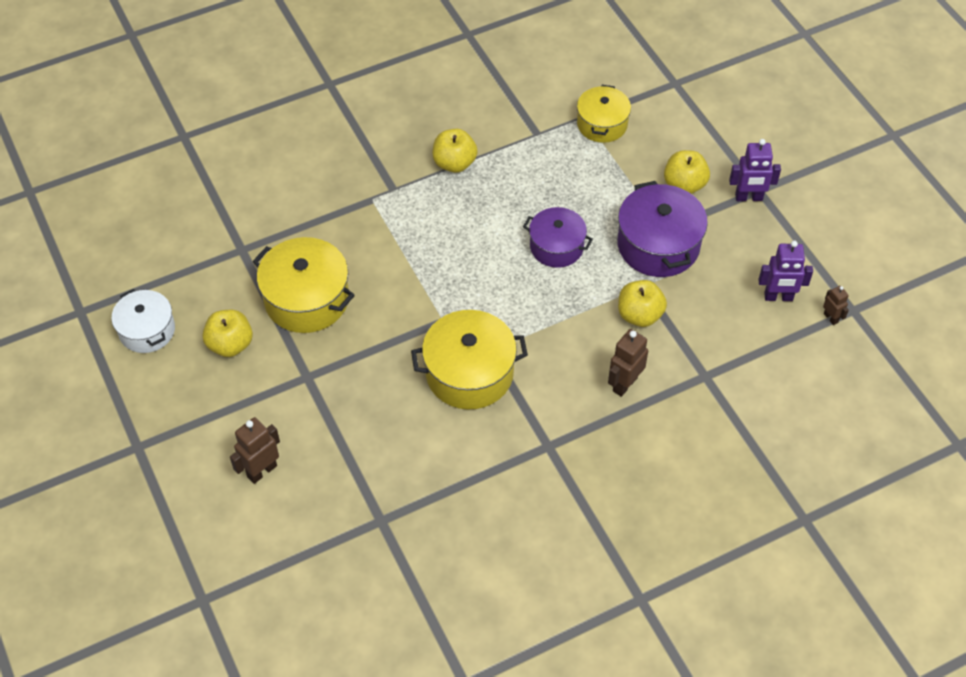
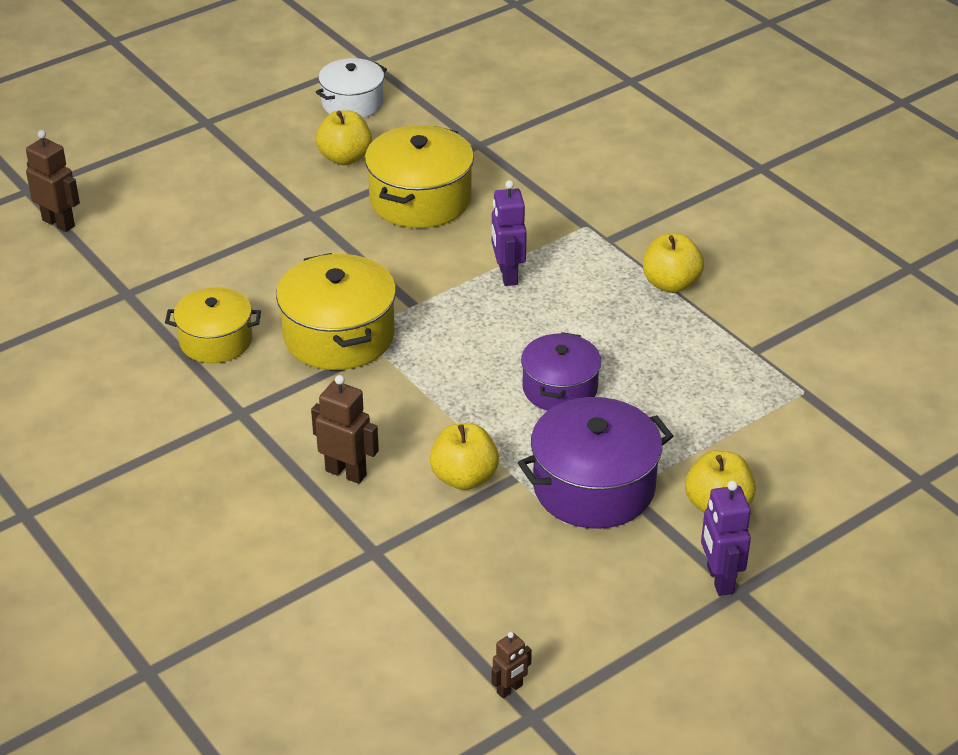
camera: 80 degrees right, 15 degrees down
(261, 471) = (184, 203): brown robot -> brown robot (59, 223)
(602, 124) = (800, 410): yellow pot -> yellow pot (216, 340)
(778, 297) = (534, 624): purple robot -> purple robot (507, 275)

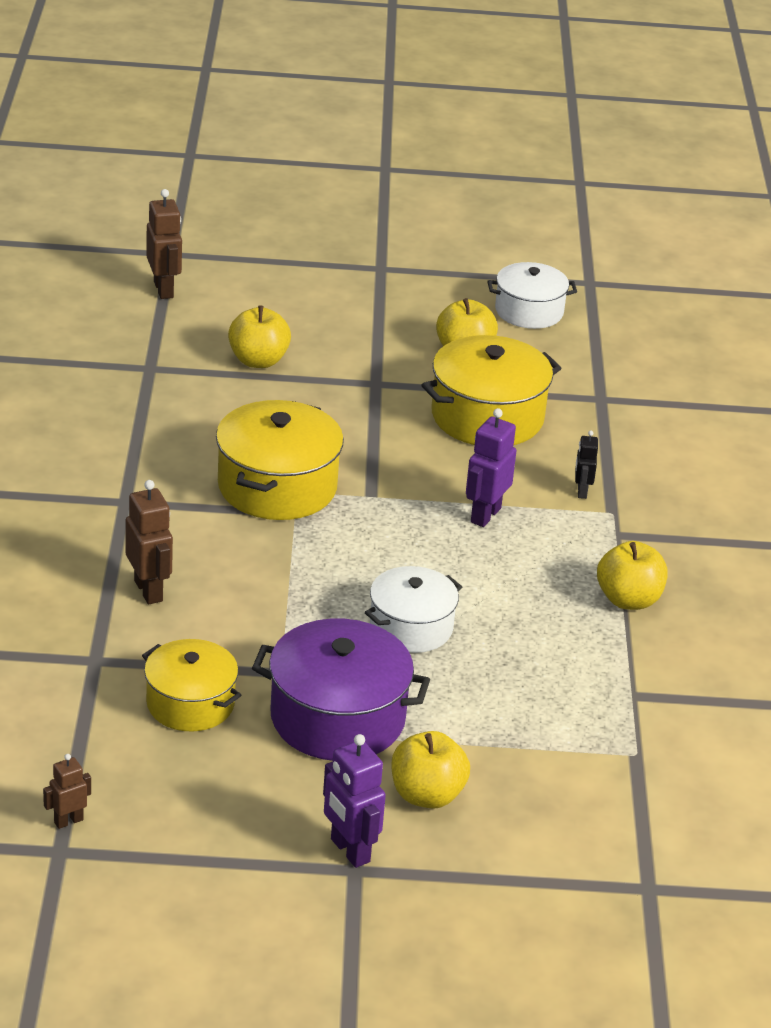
camera: 35 degrees right, 5 degrees down
(216, 340) = (174, 438): yellow pot -> yellow pot (190, 703)
(464, 478) = (238, 648): yellow apple -> yellow apple (258, 361)
(510, 689) = (68, 821): brown robot -> brown robot turned 150 degrees clockwise
(548, 221) = (581, 492): none -> black robot
(560, 388) = (411, 627): purple pot -> white pot
(719, 580) = (349, 851): purple robot -> purple robot turned 60 degrees counterclockwise

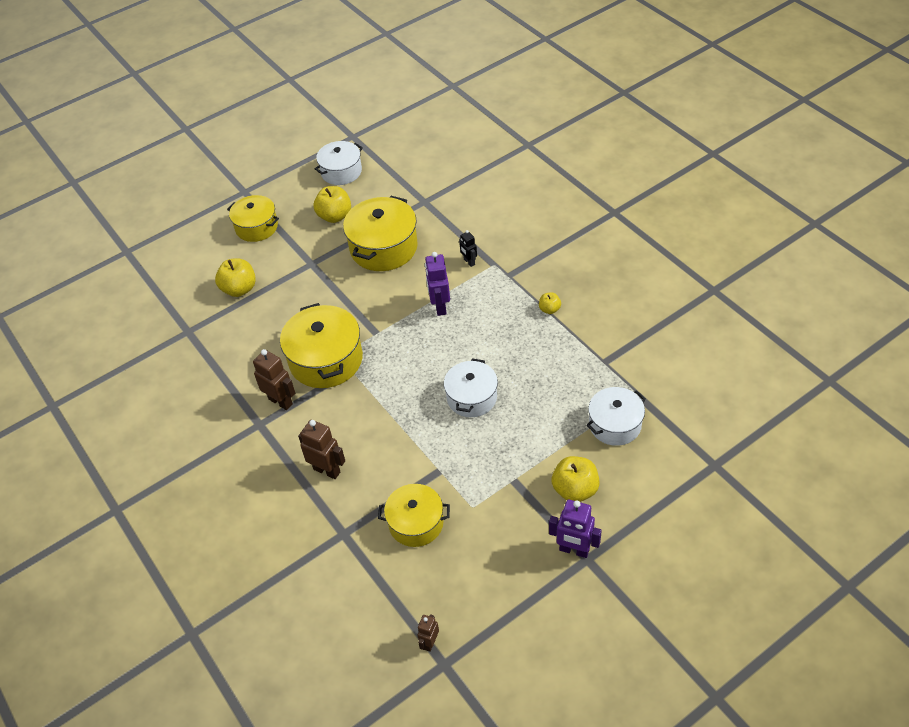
camera: 30 degrees left, 15 degrees up
(164, 290) = (145, 277): brown robot -> brown robot (280, 401)
(337, 717) = (492, 477): purple pot -> none
(353, 311) = (256, 227): none -> yellow pot
(564, 765) = (615, 425): none -> white pot
(628, 600) = (549, 309): yellow apple -> yellow apple, size x0.54

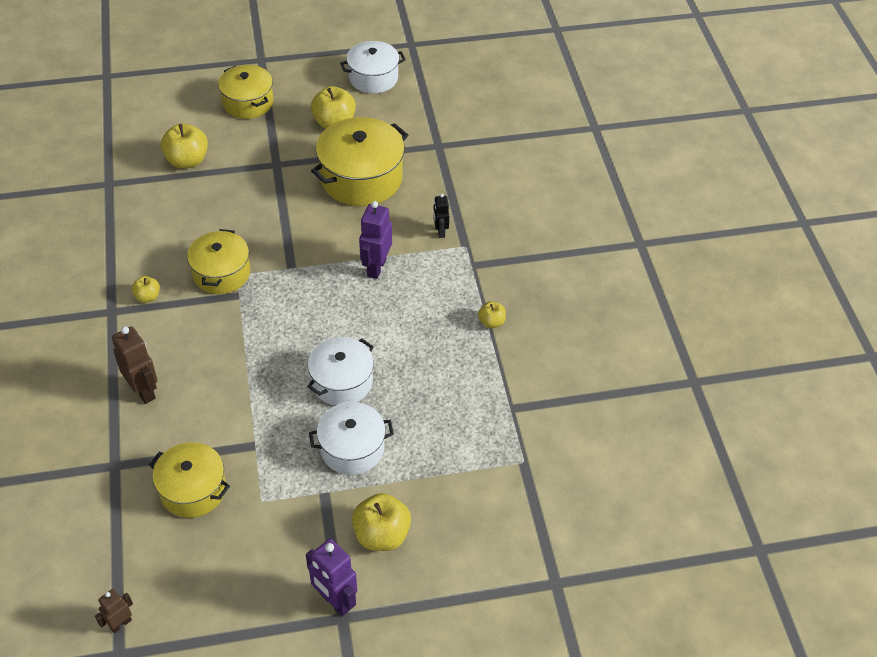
camera: 20 degrees right, 0 degrees up
(280, 401) = (148, 297): brown robot -> yellow apple
(326, 360) = (221, 273): yellow pot -> yellow pot, size x0.65
(615, 425) = (475, 484): white pot -> white pot (352, 448)

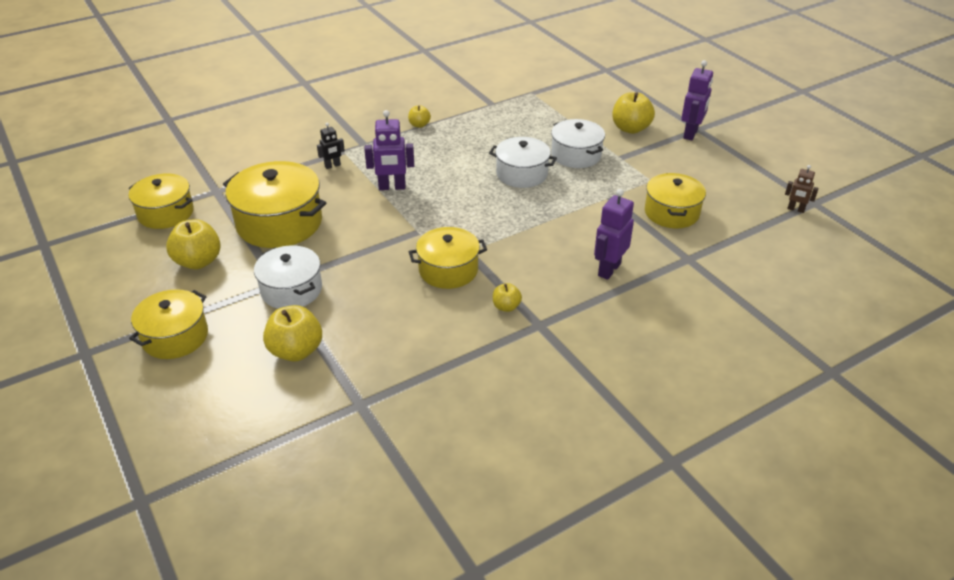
camera: 110 degrees left, 10 degrees down
(143, 391) = (609, 269): brown robot -> purple robot
(373, 78) = (111, 255): white pot -> white pot (291, 290)
(418, 111) = (166, 213): none -> yellow pot

